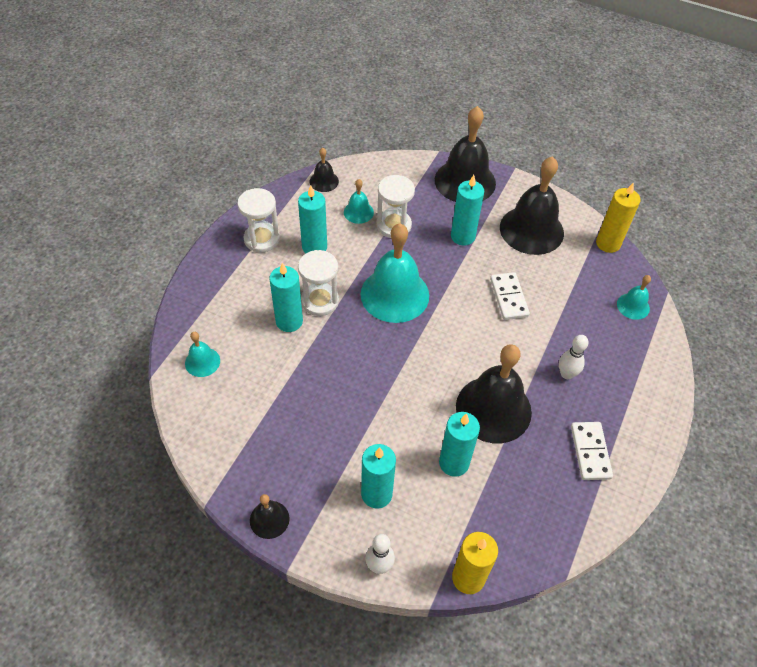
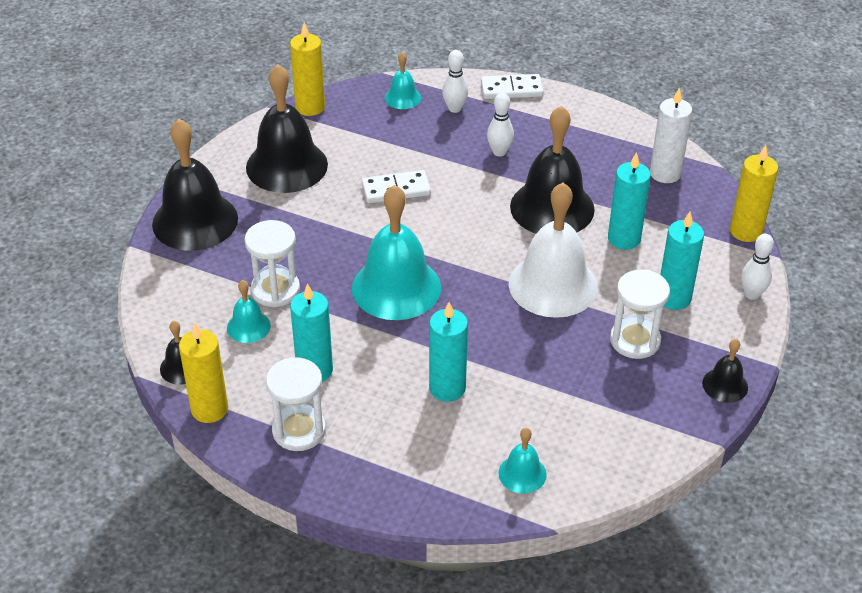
camera: 90 degrees left, 10 degrees down
(286, 195) = (209, 409): none -> yellow candle
(320, 301) = (411, 359): white hourglass -> white hourglass (635, 340)
(395, 400) = (553, 285): none -> white bell
(463, 236) = (297, 225): turquoise candle -> none
(551, 514) = (665, 173): none -> white candle
(590, 452) = (591, 143): white domino -> white domino (511, 89)
(624, 344) = (454, 108): none -> white bowling pin

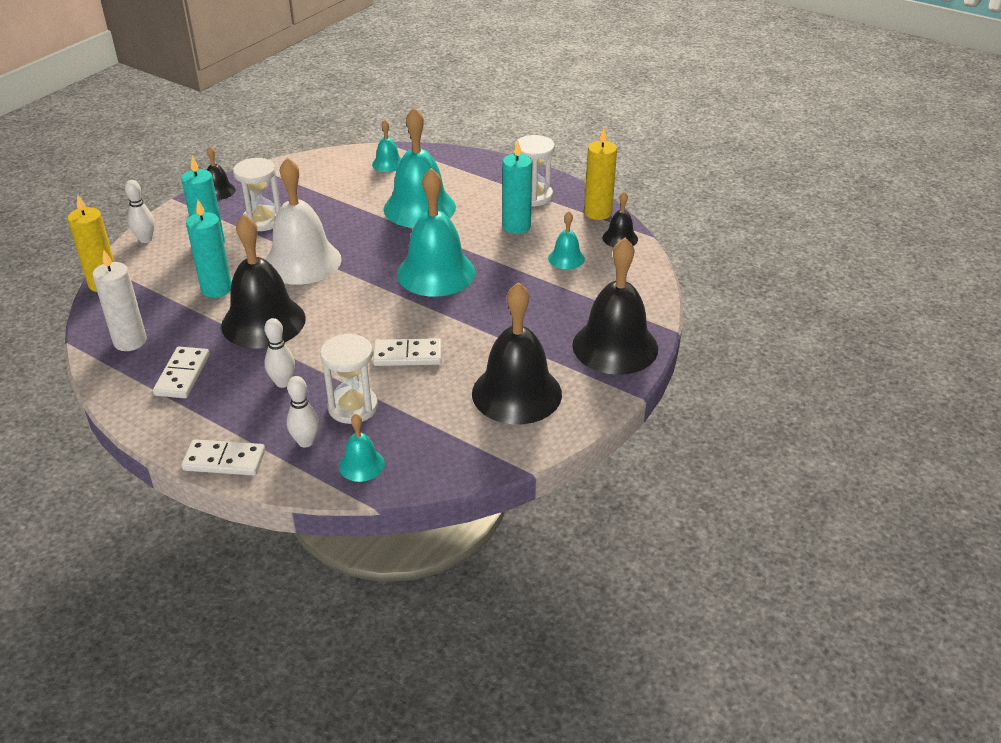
camera: 170 degrees left, 5 degrees down
(275, 290) = (541, 281): white hourglass -> white hourglass (353, 407)
(310, 107) = (478, 465): yellow candle -> none
(447, 388) = (419, 208): turquoise candle -> turquoise bell
(592, 149) = (182, 375): none -> white domino

